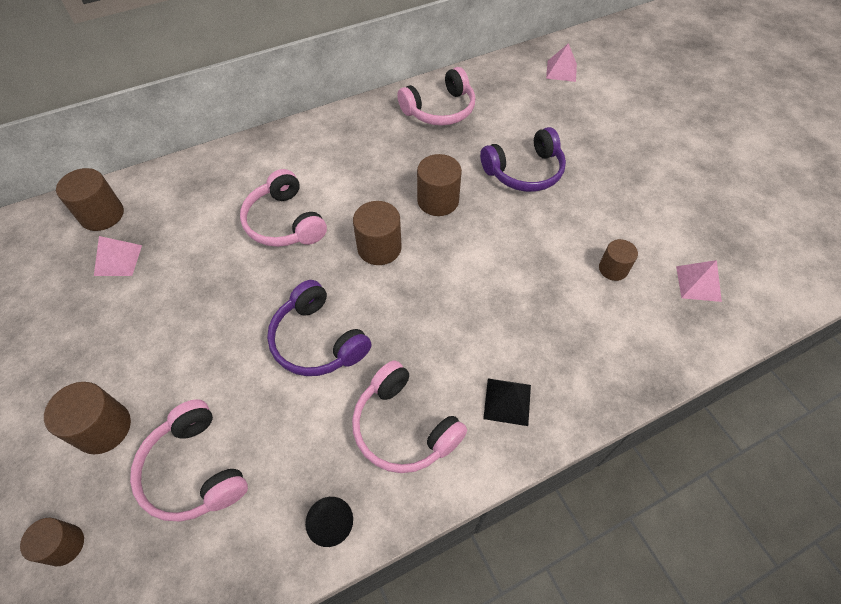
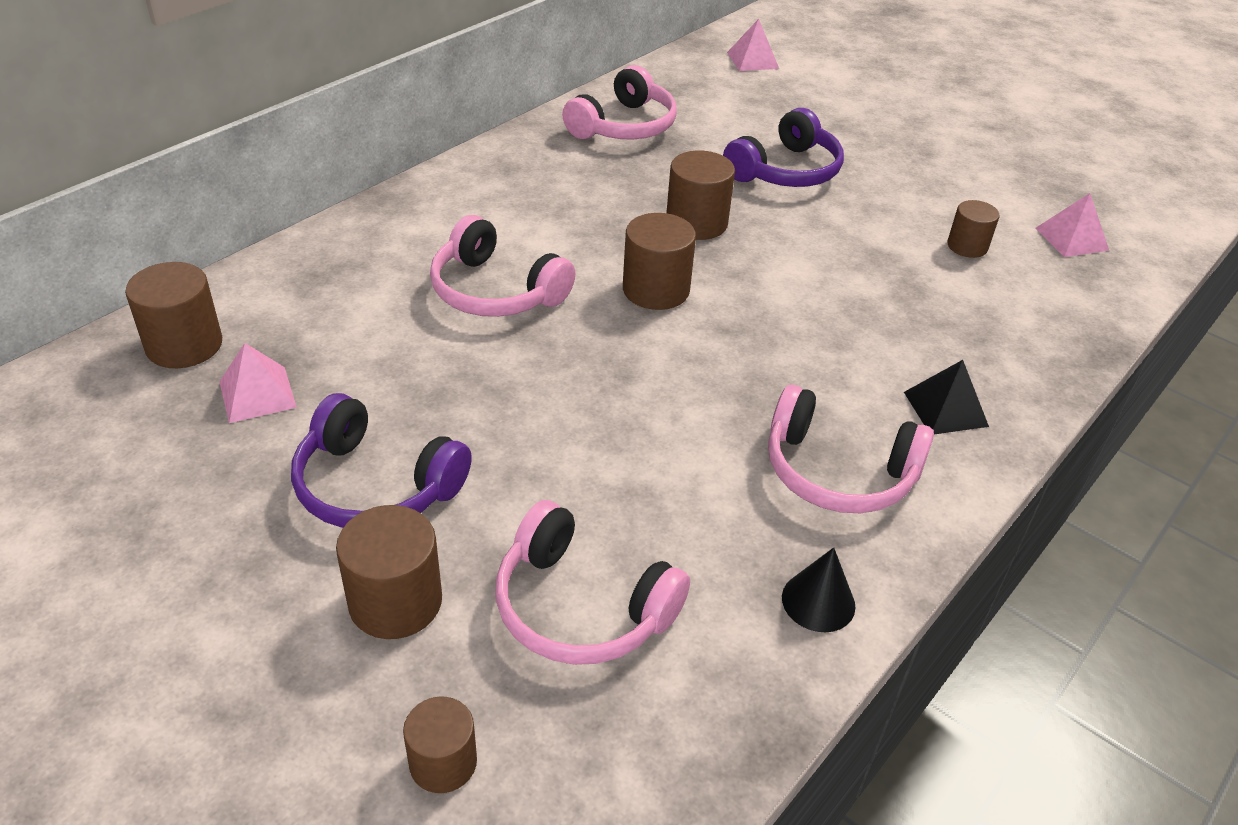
camera: 25 degrees left, 15 degrees down
(318, 340) = (648, 411): purple headphones -> purple headphones (376, 485)

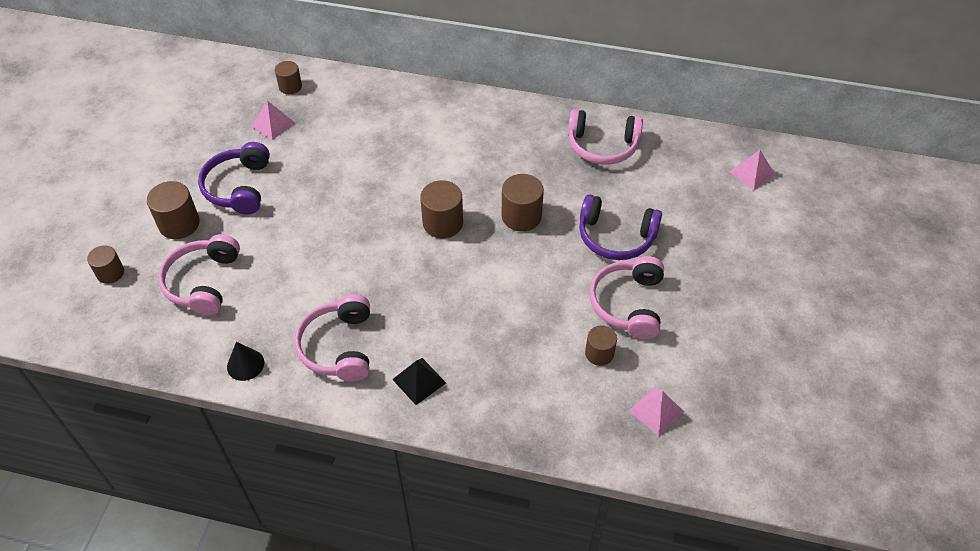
camera: 65 degrees right, 10 degrees up
(184, 345) = (290, 86): brown cylinder -> brown cylinder, size x0.64
(496, 291) = (398, 164): pink headphones -> pink headphones (628, 304)

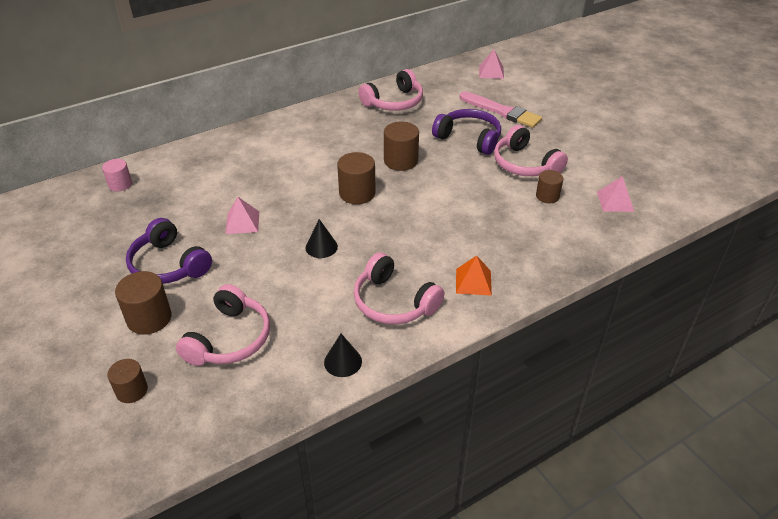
camera: 45 degrees left, 10 degrees down
(203, 282) = (229, 339): pink headphones -> pink headphones turned 120 degrees counterclockwise
(273, 124) = (140, 213): pink pyramid -> pink pyramid (242, 222)
(290, 86) = (120, 184): brown cylinder -> pink cylinder
(352, 254) = (321, 247): none -> black cone
(419, 381) = (473, 282): black pyramid -> orange pyramid
(616, 237) = (469, 138): purple headphones -> purple headphones turned 120 degrees counterclockwise
(693, 229) = (502, 111): none -> pink brush

